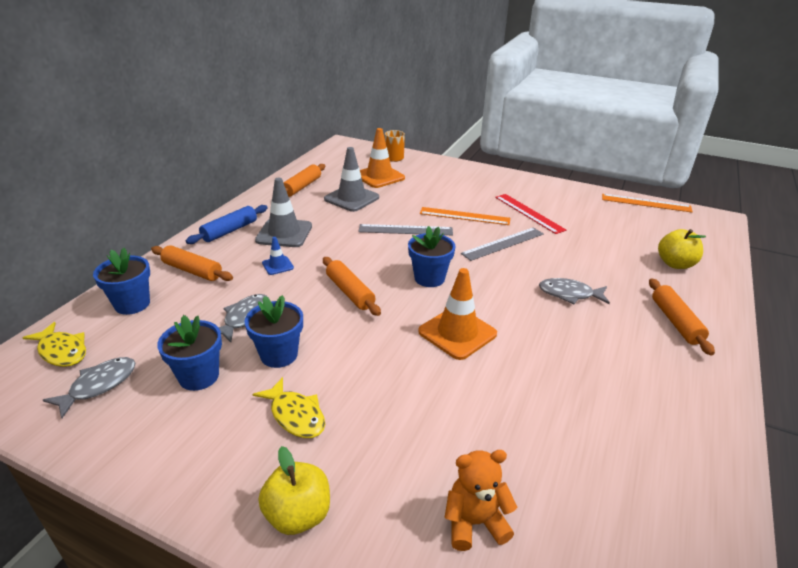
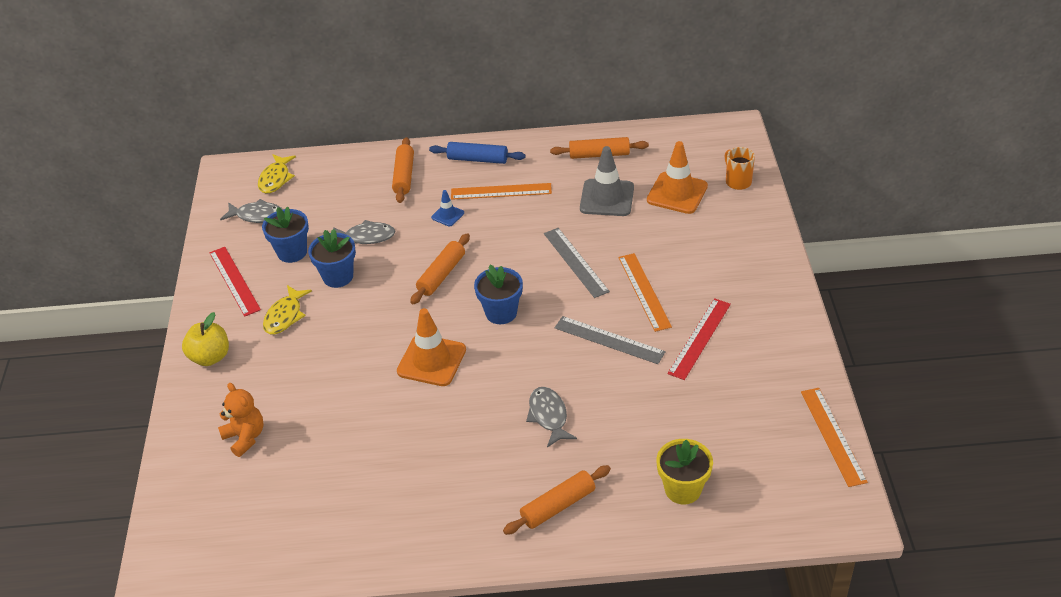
camera: 65 degrees right, 10 degrees up
(132, 304) = (342, 175): blue flower pot -> none
(184, 443) = (234, 281): none -> red ruler
(284, 233) = (501, 191): grey traffic cone -> orange ruler
(675, 264) = (683, 489): yellow apple -> yellow flower pot

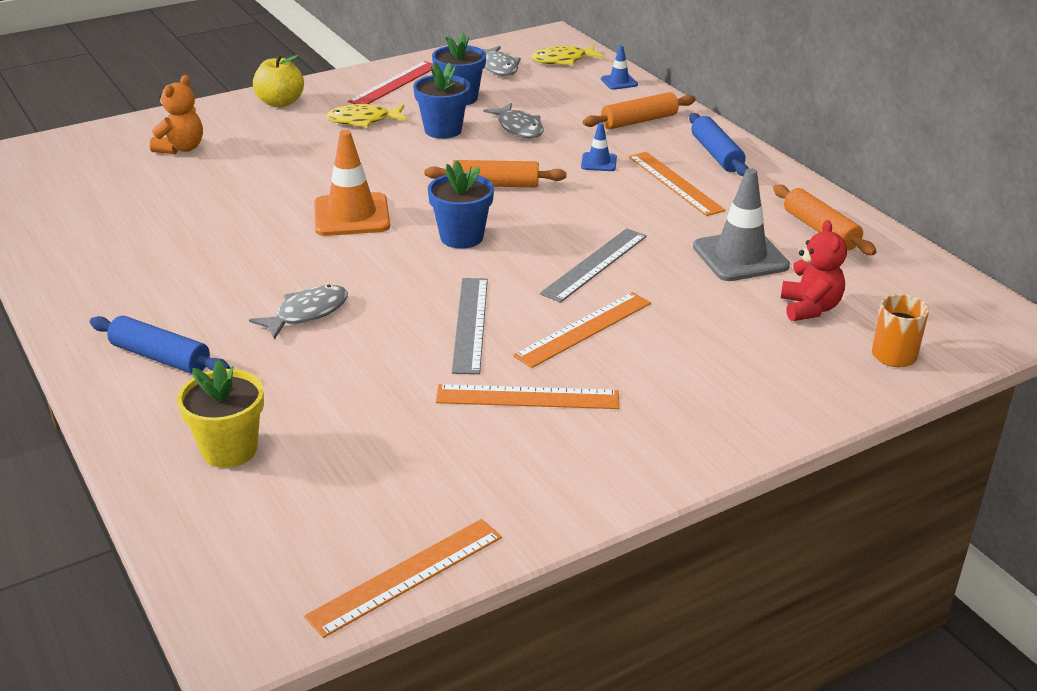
camera: 60 degrees right, 10 degrees down
(336, 164) = (619, 82): none -> blue traffic cone
(558, 506) = (160, 357): orange rolling pin -> blue rolling pin
(677, 193) = (810, 308): orange traffic cone -> red teddy bear
(699, 338) = (527, 397): red ruler -> orange ruler

